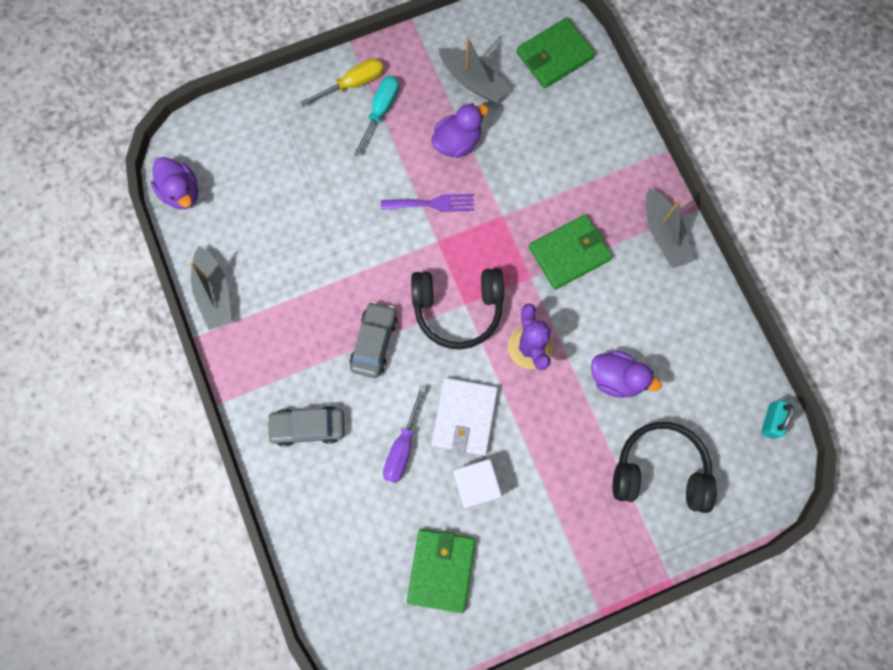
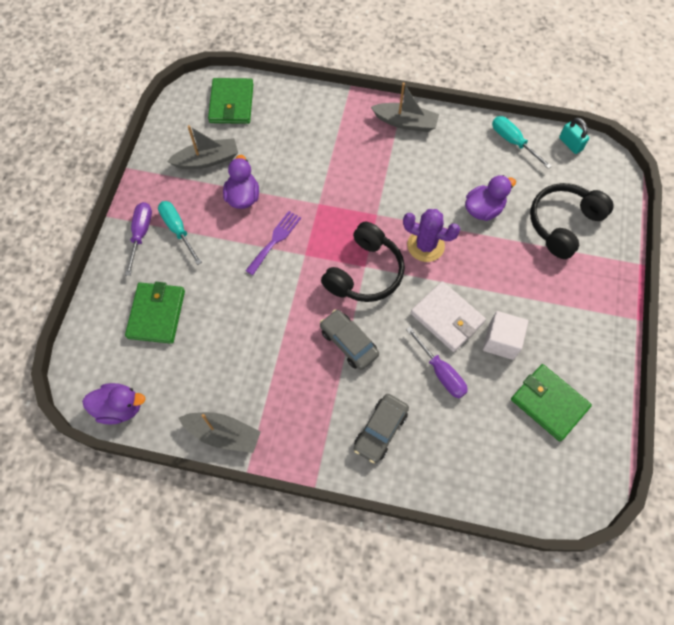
camera: 55 degrees left, 10 degrees down
(353, 84) = (141, 234): yellow screwdriver -> purple screwdriver
(569, 253) = (377, 182): green wallet -> green wallet (156, 314)
(725, 358) = (513, 142): none -> turquoise screwdriver

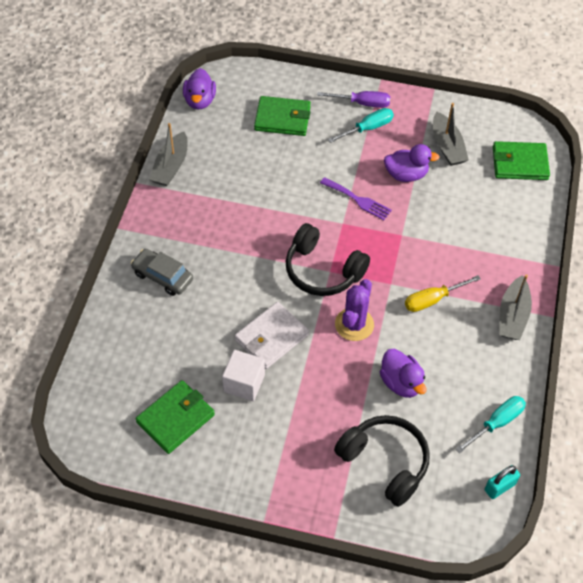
camera: 90 degrees right, 10 degrees down
(348, 343) = (249, 255): grey car -> none
(393, 181) = (432, 300): none -> yellow screwdriver
(441, 372) = (214, 328): purple screwdriver -> none

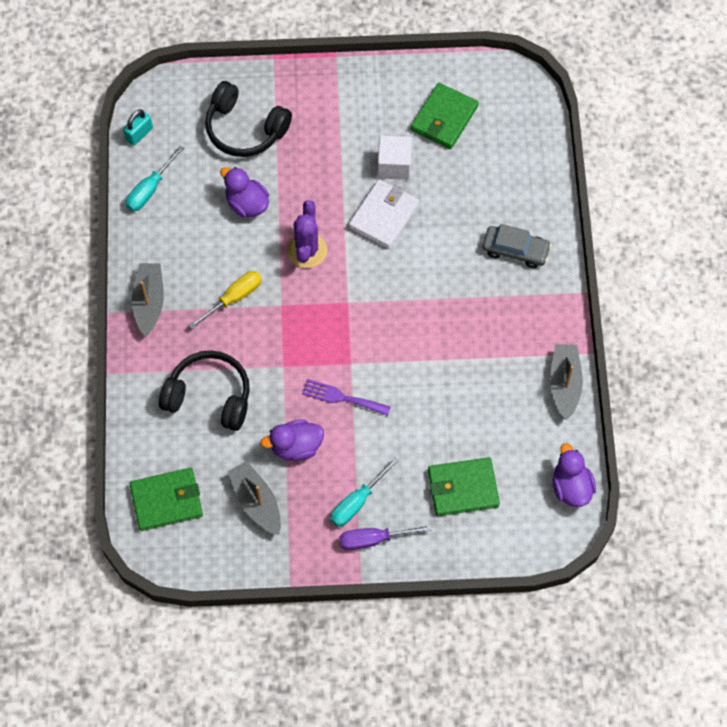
camera: 165 degrees right, 10 degrees up
(322, 270) = (355, 300): black headphones -> black headphones (209, 396)

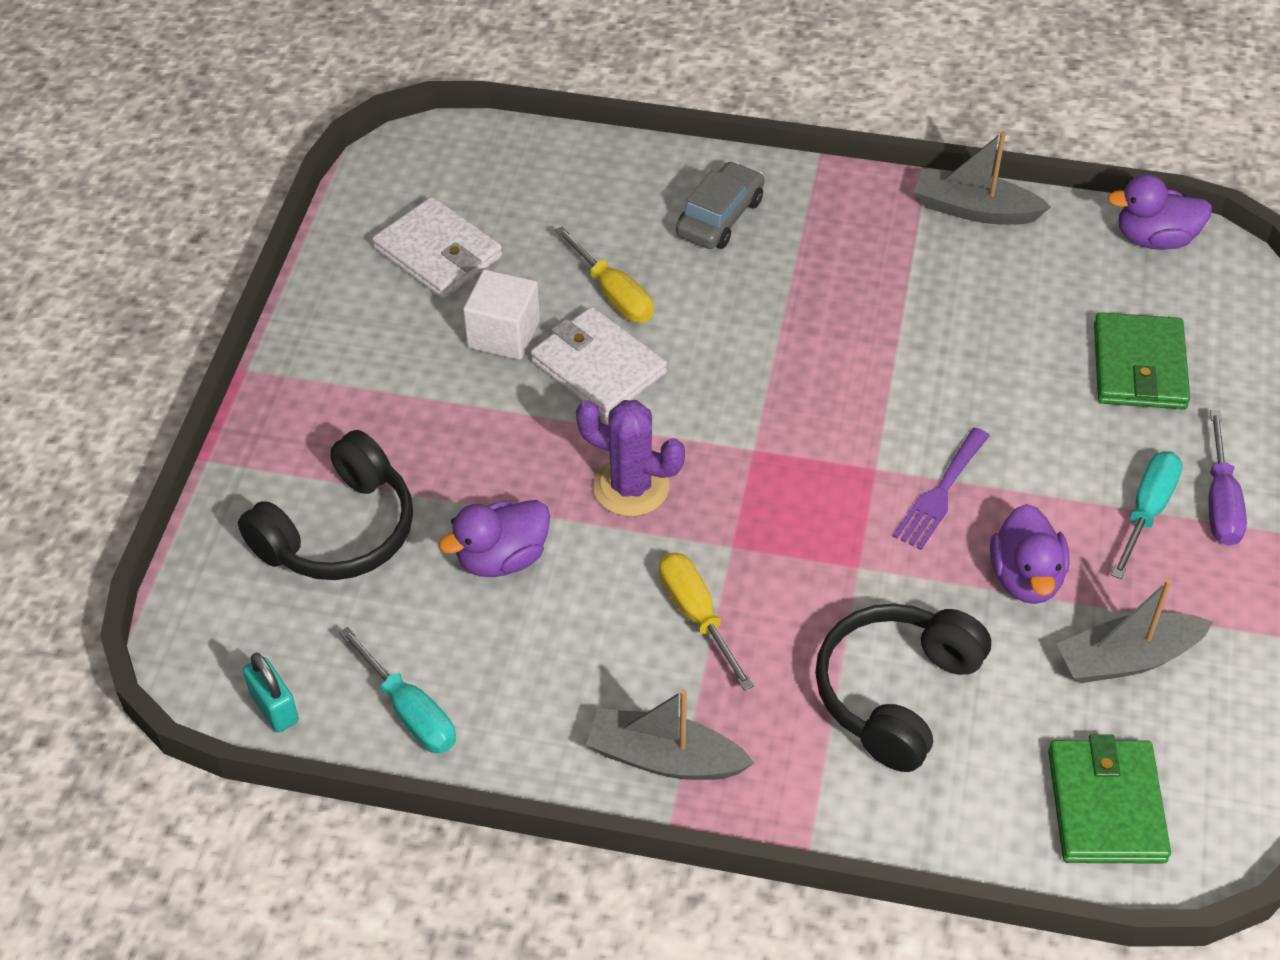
camera: 75 degrees left, 15 degrees down
(357, 502) = (1147, 511): turquoise screwdriver -> turquoise screwdriver turned 120 degrees counterclockwise
(439, 210) = (614, 294): none -> yellow screwdriver
(444, 118) = (438, 253): green wallet -> white wallet

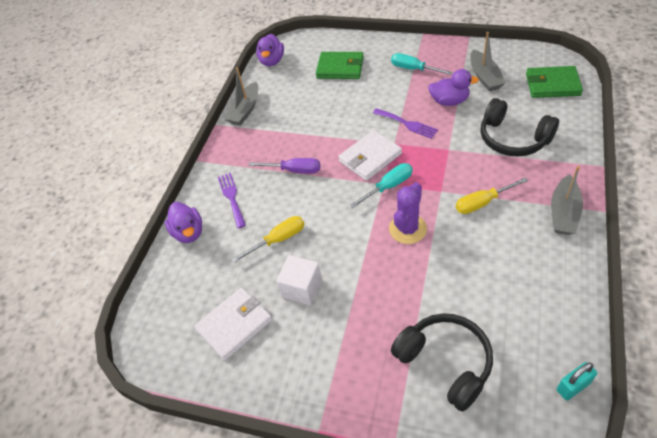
camera: 80 degrees left, 0 degrees up
(410, 712) = (561, 317): turquoise screwdriver -> turquoise screwdriver (388, 186)
(502, 558) = (457, 281): purple duck -> purple duck (189, 232)
(598, 367) = (329, 244): white wallet -> white wallet (370, 157)
(720, 217) = (232, 197): grey car -> purple fork
(1220, 502) = (408, 51): purple screwdriver -> purple screwdriver (294, 170)

